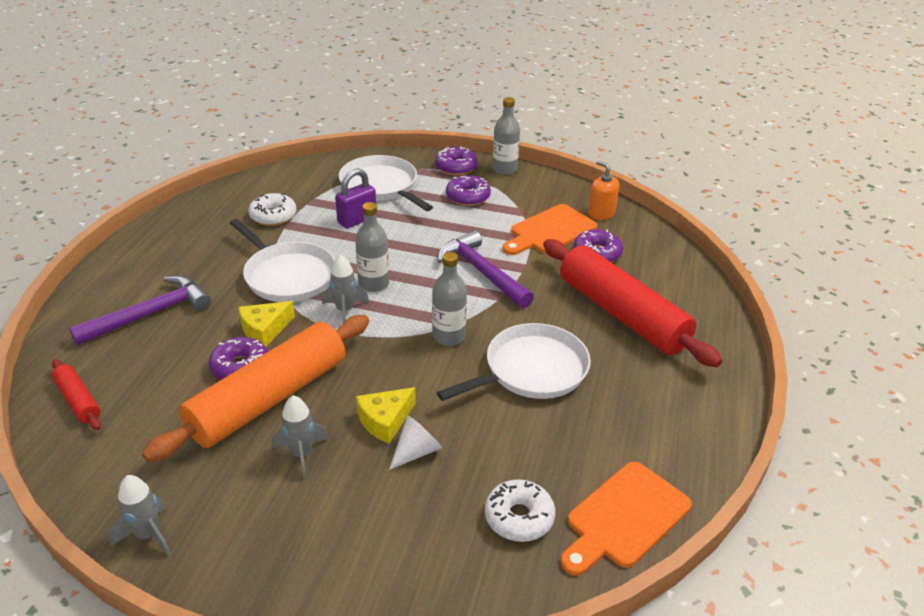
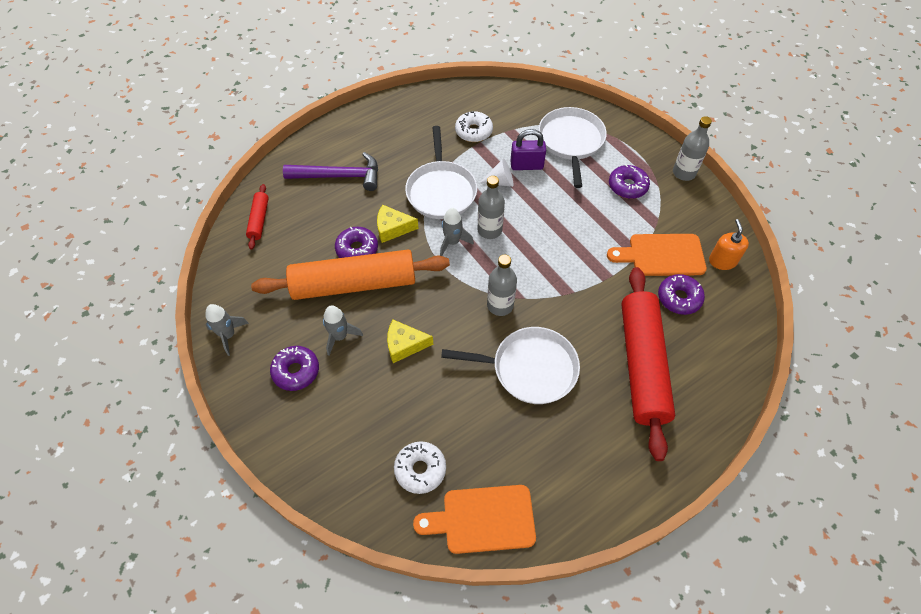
camera: 40 degrees right, 20 degrees up
(416, 451) = (403, 380): white cone -> white cone (500, 182)
(456, 167) = (645, 151): purple donut -> purple donut (296, 371)
(482, 272) = (573, 264): purple hammer -> none

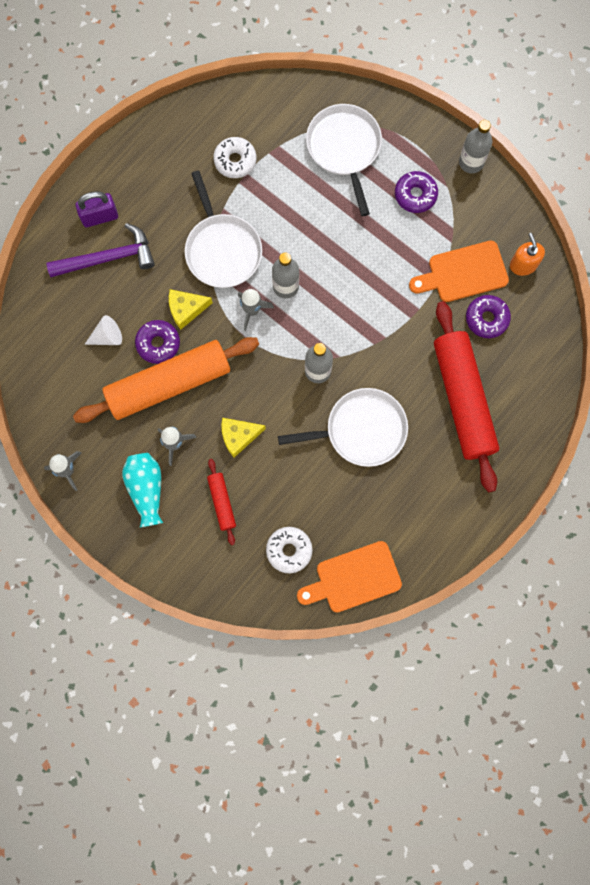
camera: 15 degrees left, 20 degrees up
(259, 220) = (44, 334): red rolling pin -> red rolling pin (222, 502)
(296, 371) = (146, 489): purple donut -> turquoise vase
(500, 182) = (281, 222): white cone -> white cone (107, 337)
(526, 165) = (304, 193): purple padlock -> purple padlock (100, 217)

